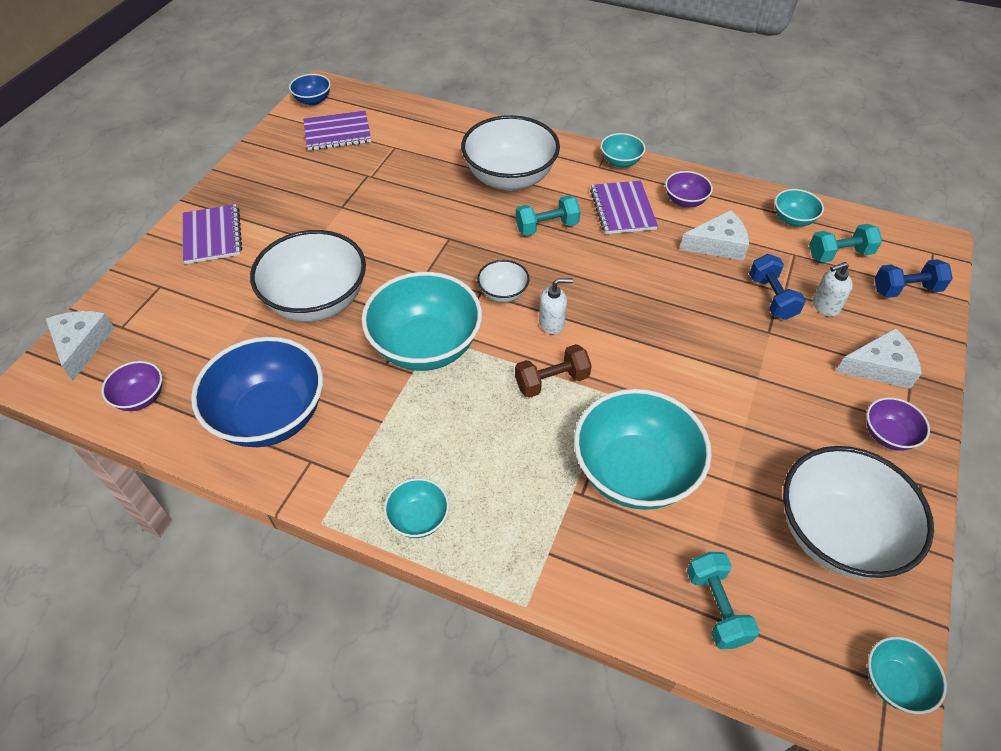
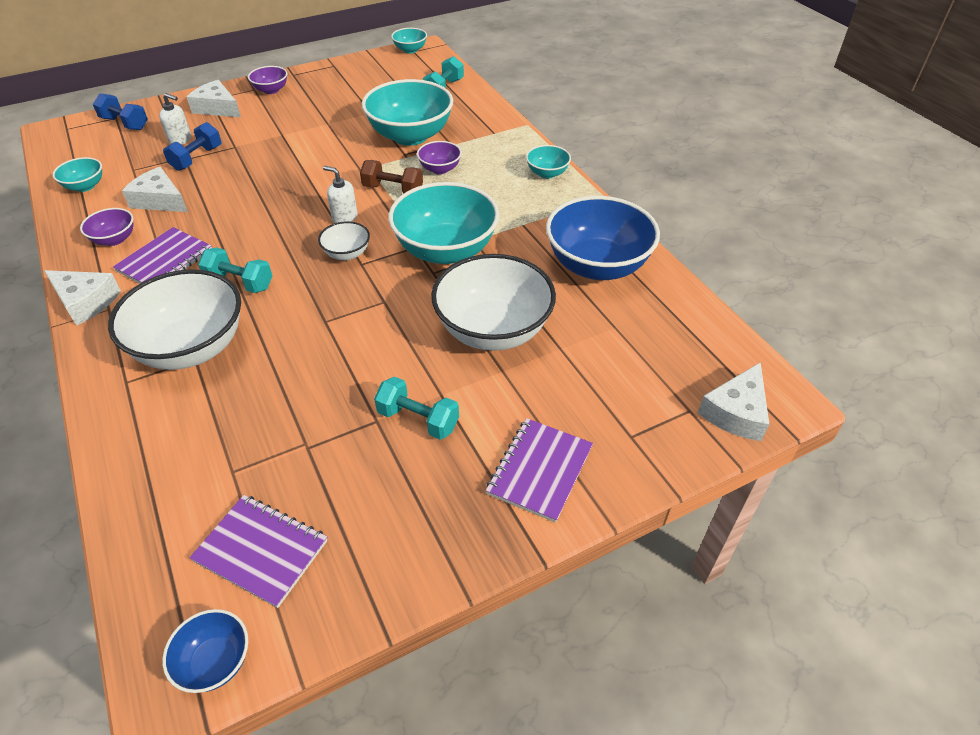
camera: 140 degrees left, 5 degrees down
(141, 398) = (694, 331): purple bowl -> purple bowl (440, 169)
(620, 162) = (85, 301): turquoise bowl -> white cheese
(836, 534) = (357, 81): white bowl -> none
(839, 254) = (111, 155): turquoise dumbbell -> turquoise dumbbell (418, 419)

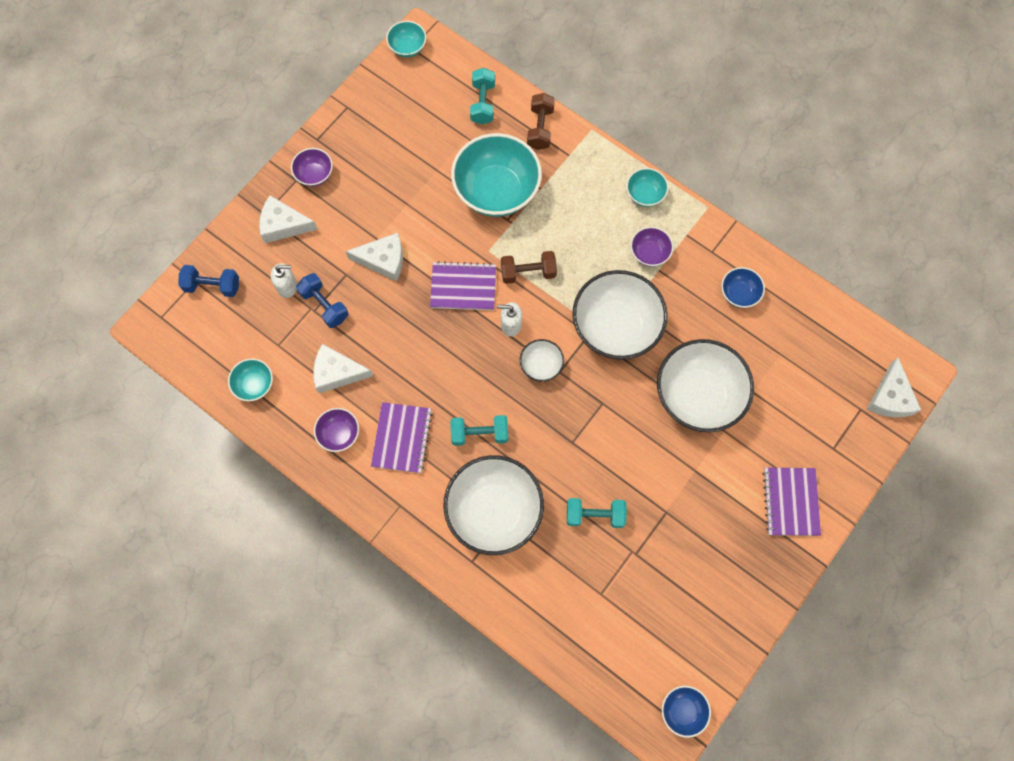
camera: 25 degrees left, 25 degrees up
(85, 301) = (376, 507): white cheese -> white cheese (383, 260)
(197, 158) = (324, 305): blue dumbbell -> blue dumbbell turned 45 degrees counterclockwise
(261, 551) = (659, 637): purple notebook -> purple notebook (463, 287)
(418, 419) = (693, 498): turquoise dumbbell -> turquoise dumbbell (595, 515)
(440, 169) = (551, 227): purple bowl -> purple bowl (649, 253)
(446, 250) = (615, 327): turquoise bowl -> white bowl
(481, 112) = (540, 128): none -> brown dumbbell
(597, 265) = (739, 294): blue bowl -> blue bowl, size x0.47

